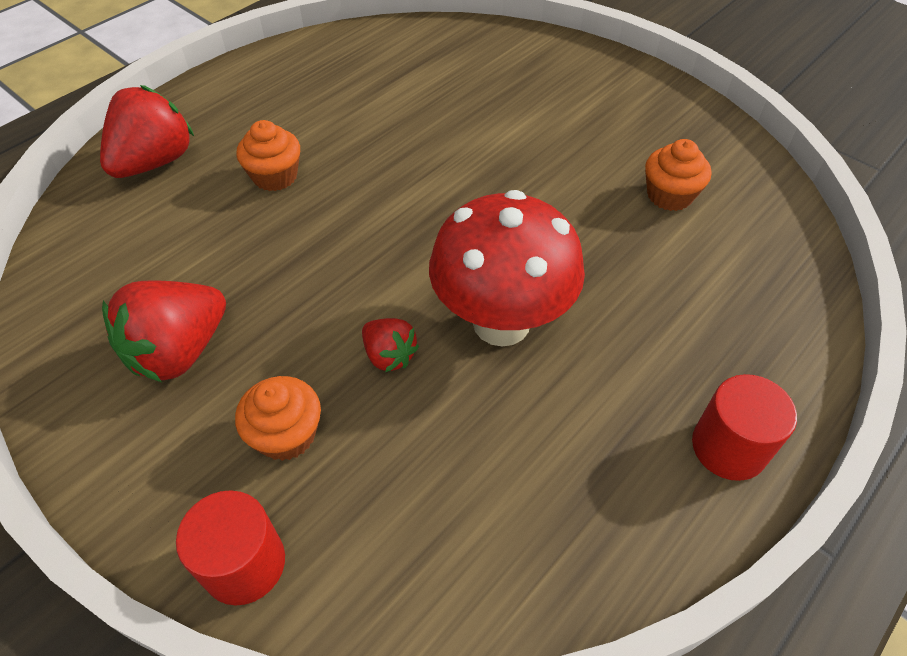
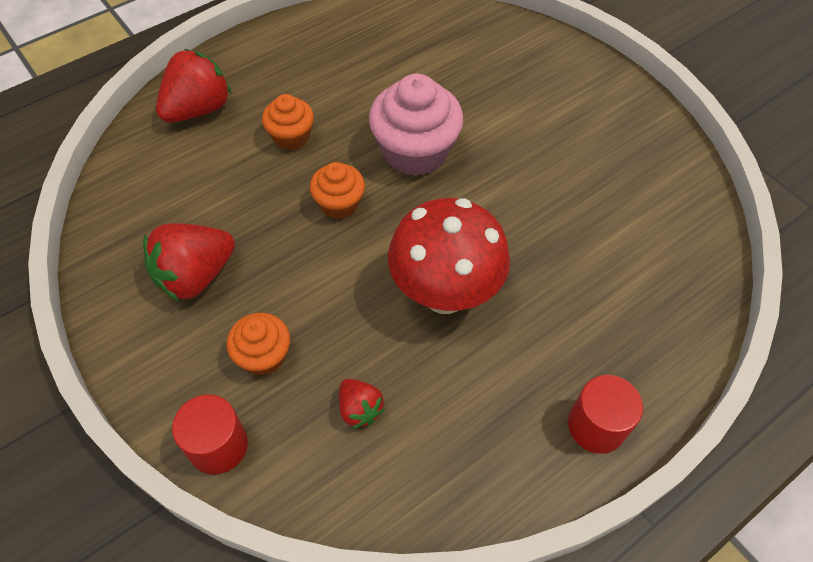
camera: 10 degrees right, 5 degrees up
(389, 356) = (352, 306): red strawberry -> red strawberry (359, 409)
(427, 172) = (415, 151): none -> pink cupcake
(669, 195) = (613, 203): orange cupcake -> orange cupcake (339, 204)

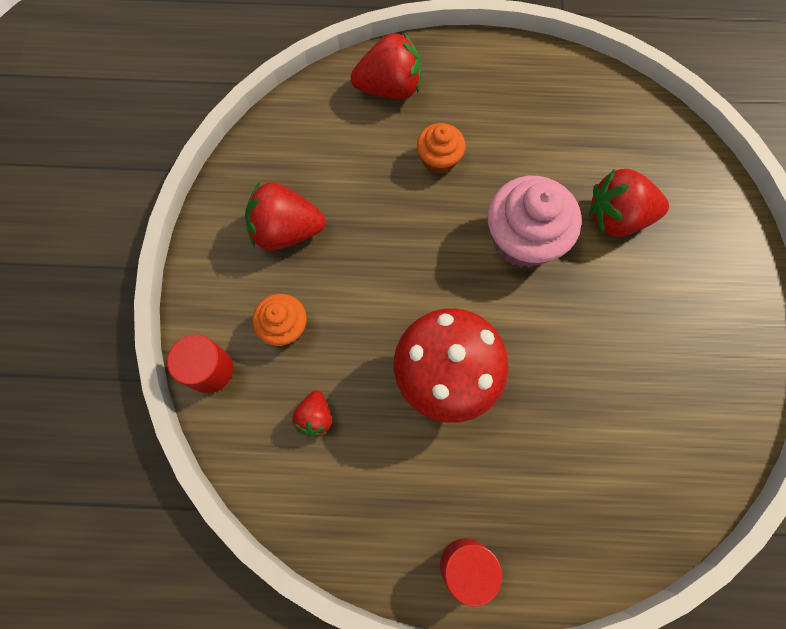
camera: 40 degrees right, 15 degrees up
(339, 204) = (428, 244): orange cupcake -> none
(472, 93) = (616, 217): none -> red strawberry

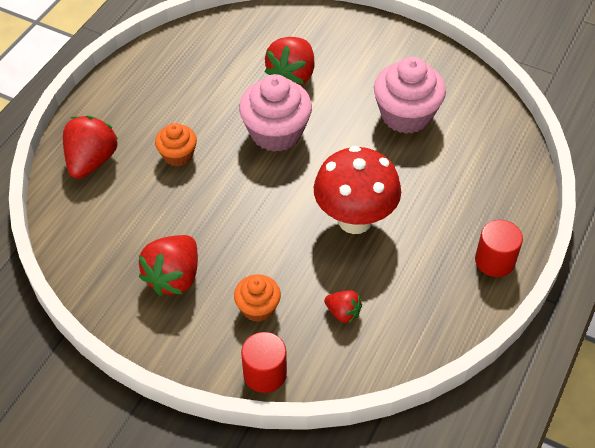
camera: 65 degrees left, 20 degrees down
(633, 370) = (406, 115): none -> pink cupcake

